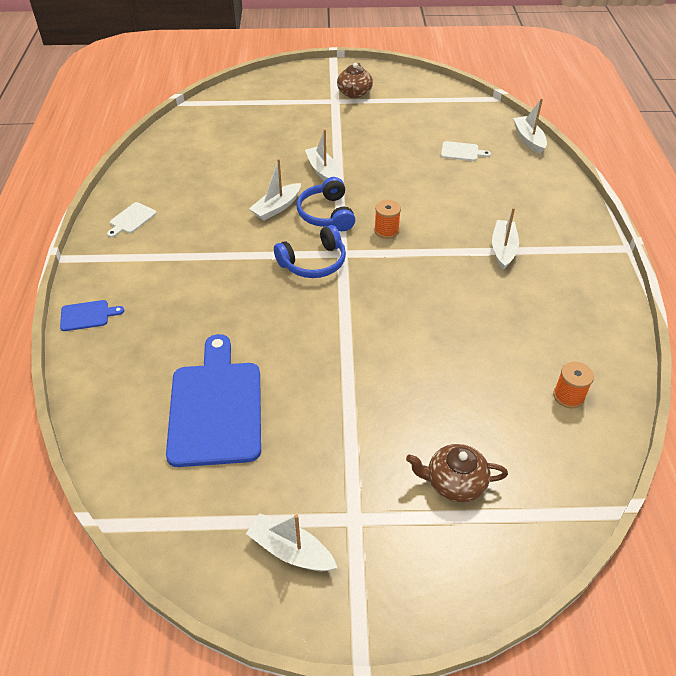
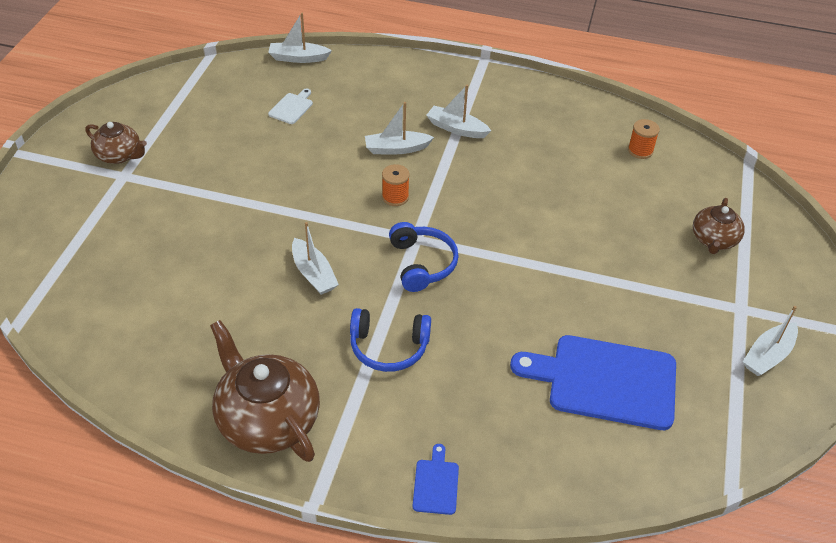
camera: 75 degrees left, 0 degrees up
(131, 219) = (267, 419): white cutting board -> brown teapot
(322, 171) = (265, 220): white boat -> white boat (396, 149)
(326, 214) = (346, 235): blue headphones -> blue headphones (388, 347)

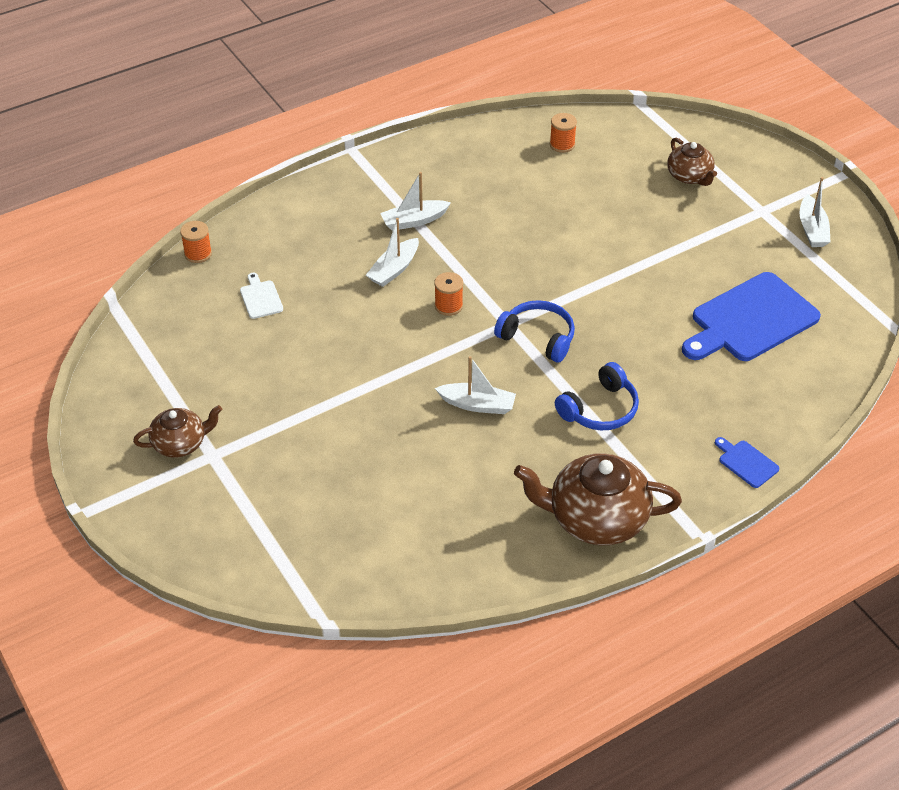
camera: 45 degrees left, 0 degrees up
(298, 58) = (198, 254): white boat -> orange spool

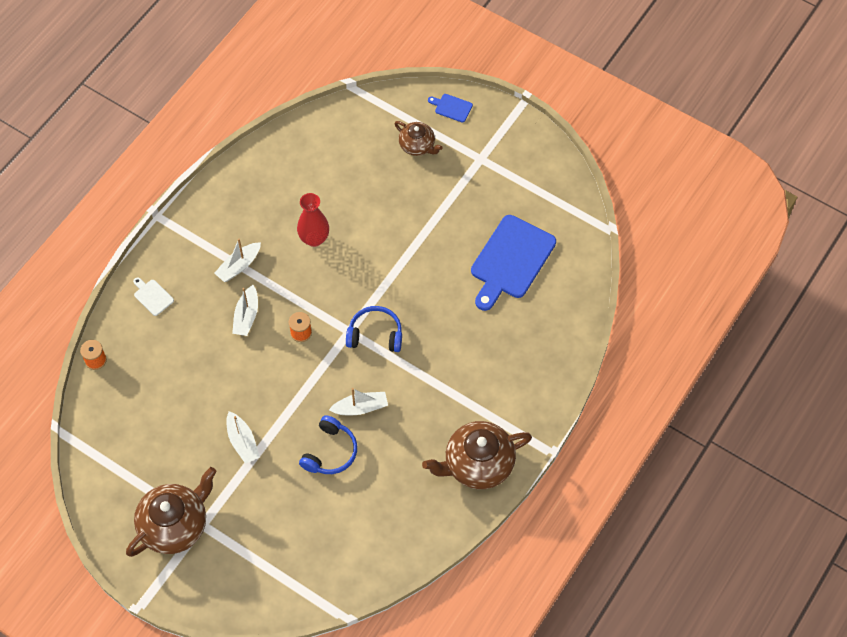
camera: 25 degrees left, 15 degrees up
(180, 443) = (175, 525): brown teapot -> brown teapot, size x1.74
(260, 298) = (163, 380): white cutting board -> white cutting board (152, 296)
(517, 223) = (314, 239): none -> red vase
(562, 144) = (313, 150): orange spool -> none
(600, 409) = (443, 377): blue headphones -> blue headphones (330, 452)
(746, 462) = (554, 380): blue cutting board -> blue cutting board (451, 107)
(812, 229) = (521, 162): white boat -> white boat (242, 442)

